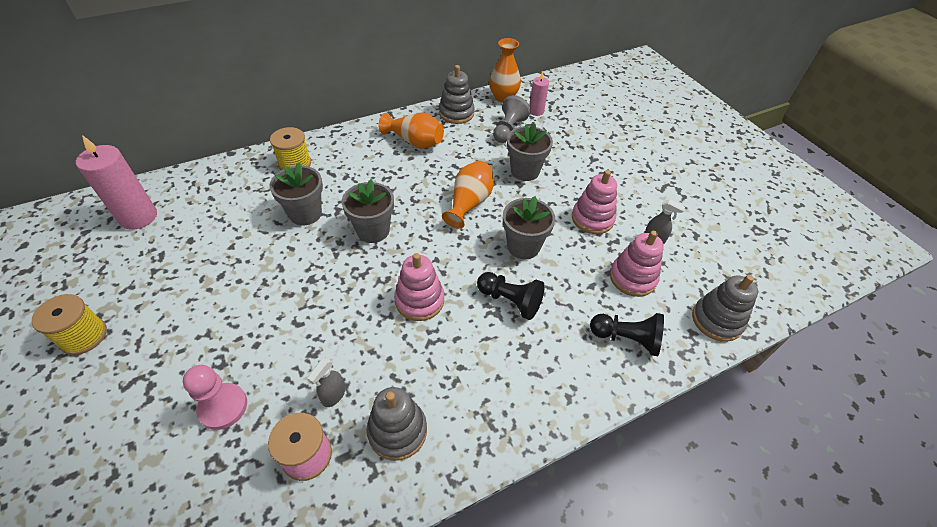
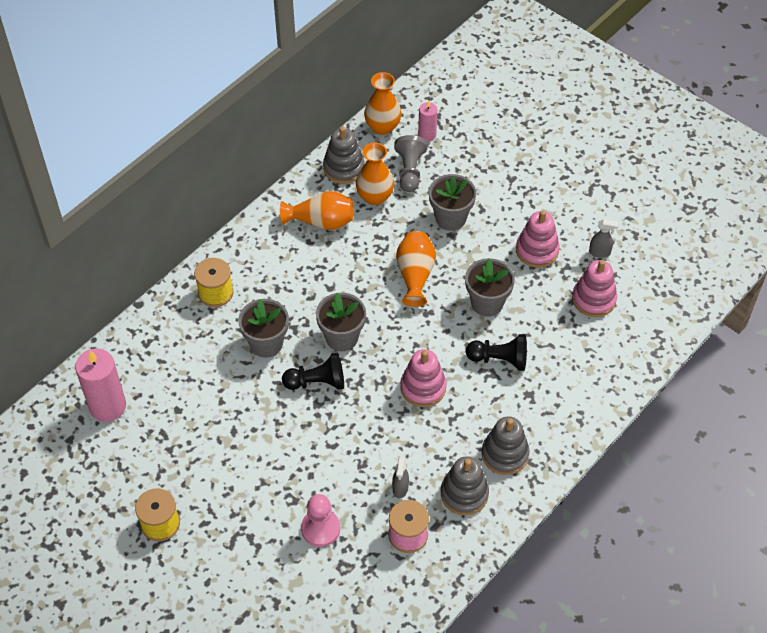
camera: 20 degrees left, 5 degrees up
(469, 138) = (375, 197): none -> orange vase
(626, 339) = (607, 357): black pawn -> black pawn (317, 382)
(716, 320) = (674, 313): grey stacking toy -> grey stacking toy (505, 454)

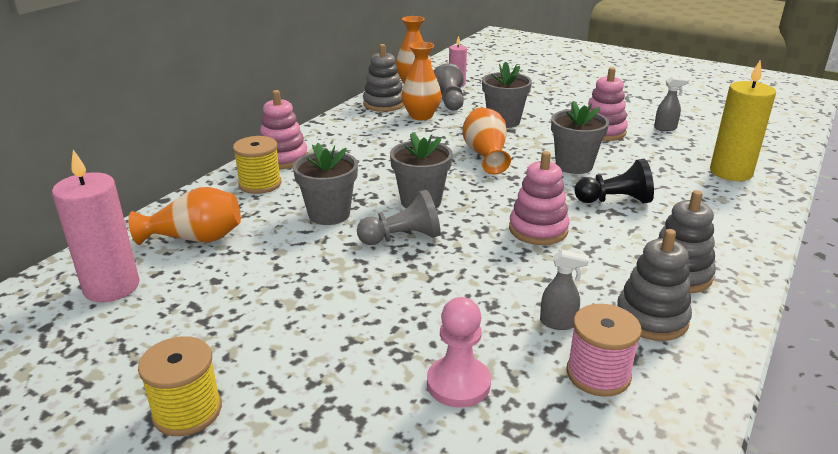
camera: 10 degrees left, 25 degrees down
(317, 382) = (402, 238): black pawn -> grey pawn
(321, 221) = (371, 132): orange vase -> orange vase (195, 238)
(400, 488) = (558, 323): grey spray bottle -> grey spray bottle turned 75 degrees counterclockwise
(593, 299) = (684, 154): pink stacking toy -> pink stacking toy (283, 158)
(619, 333) = (731, 172): none -> yellow candle

